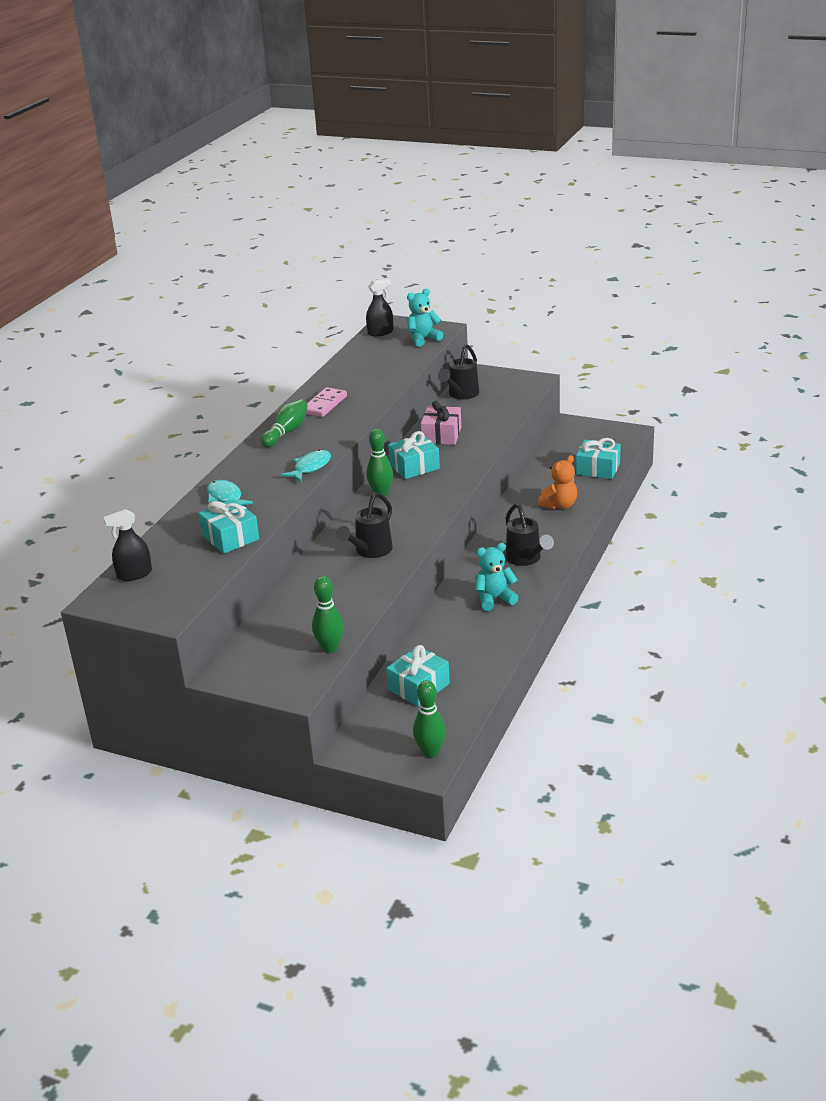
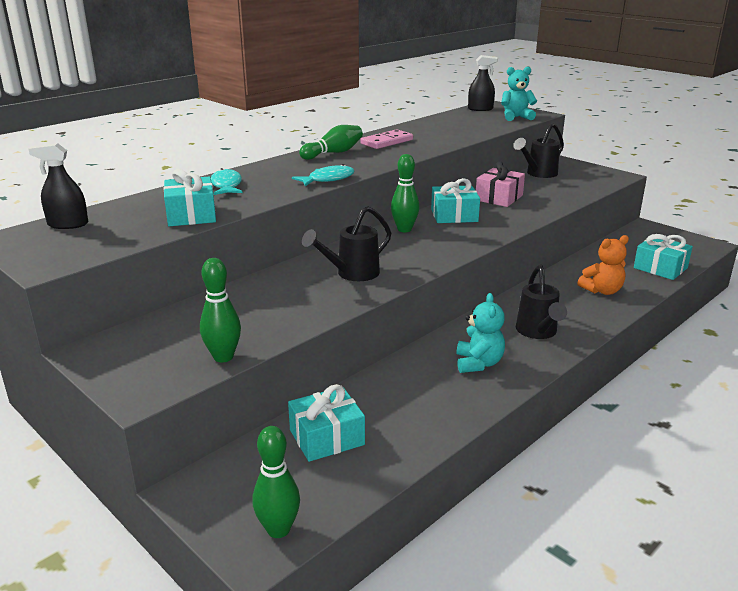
camera: 20 degrees right, 5 degrees down
(494, 599) = (478, 363): turquoise teddy bear -> turquoise teddy bear turned 90 degrees clockwise

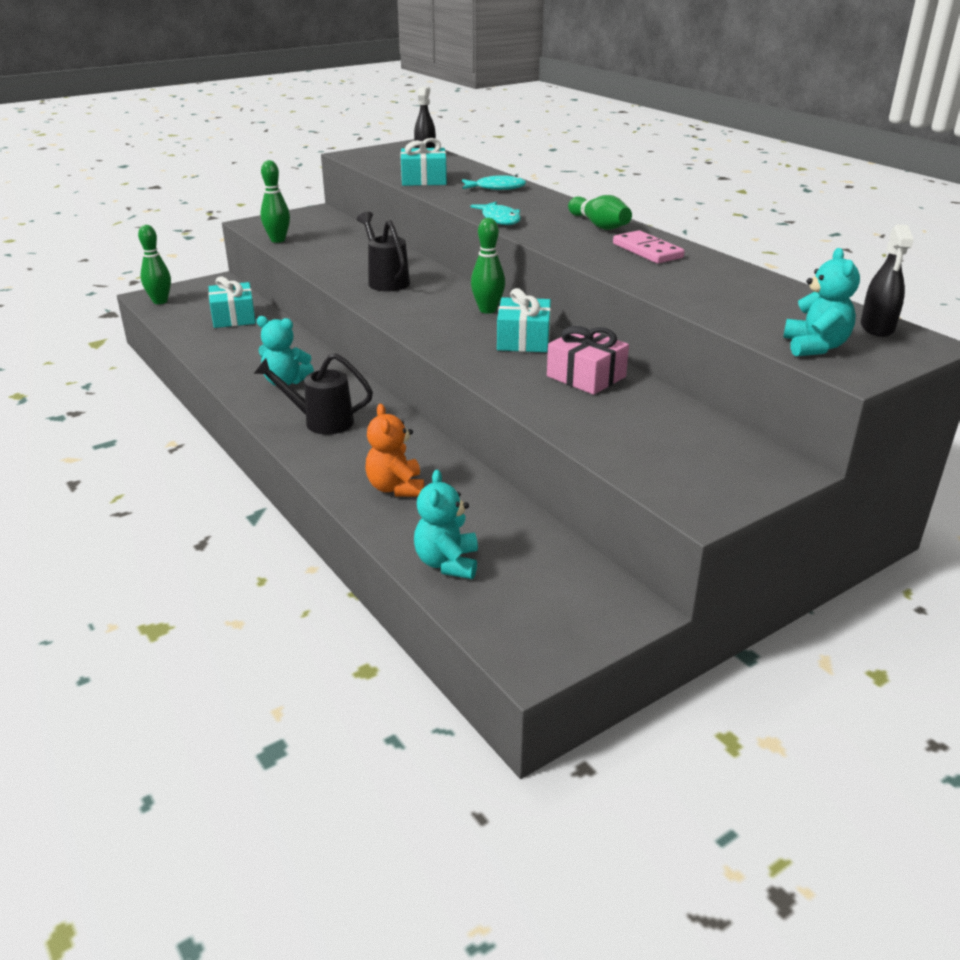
camera: 100 degrees right, 5 degrees up
(538, 174) = (705, 427): black watering can -> none
(660, 268) = (447, 563): turquoise gift -> turquoise teddy bear

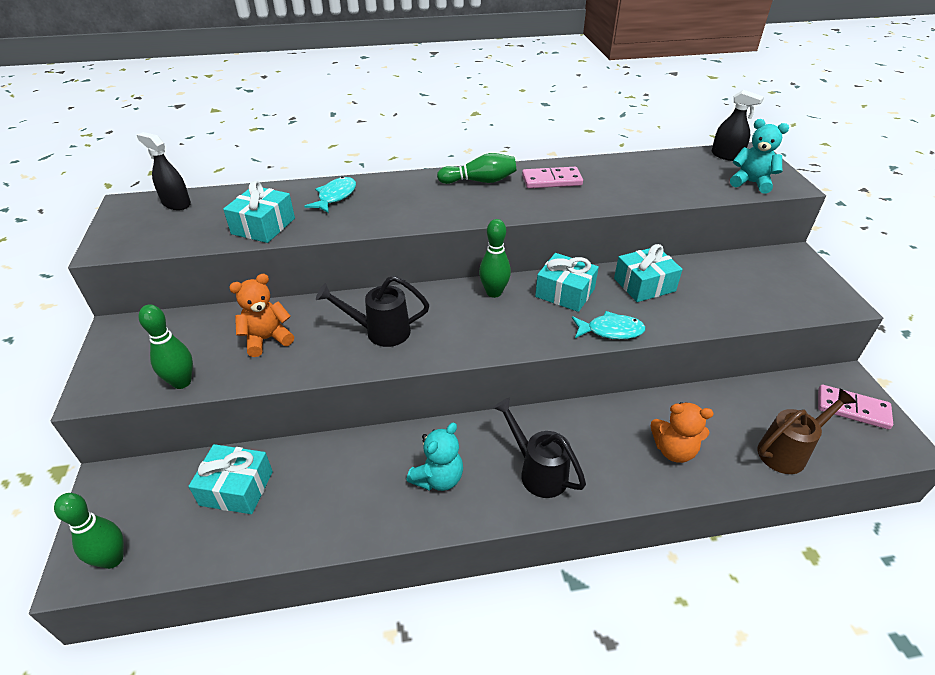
camera: 65 degrees left, 10 degrees up
(320, 421) = (537, 471): black watering can -> black watering can turned 105 degrees clockwise
(343, 250) = (267, 339): none -> orange teddy bear
(447, 563) = (788, 451): turquoise teddy bear -> brown watering can
(499, 219) = (425, 219): turquoise fish -> turquoise fish (611, 331)
(569, 614) = (852, 409): none -> pink domino
(586, 376) = (644, 285): pink gift -> turquoise gift

